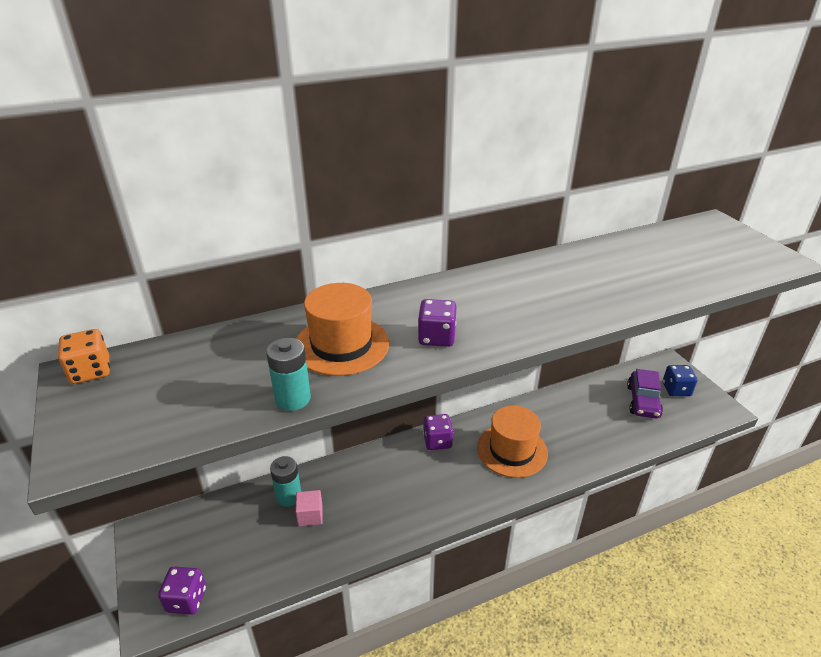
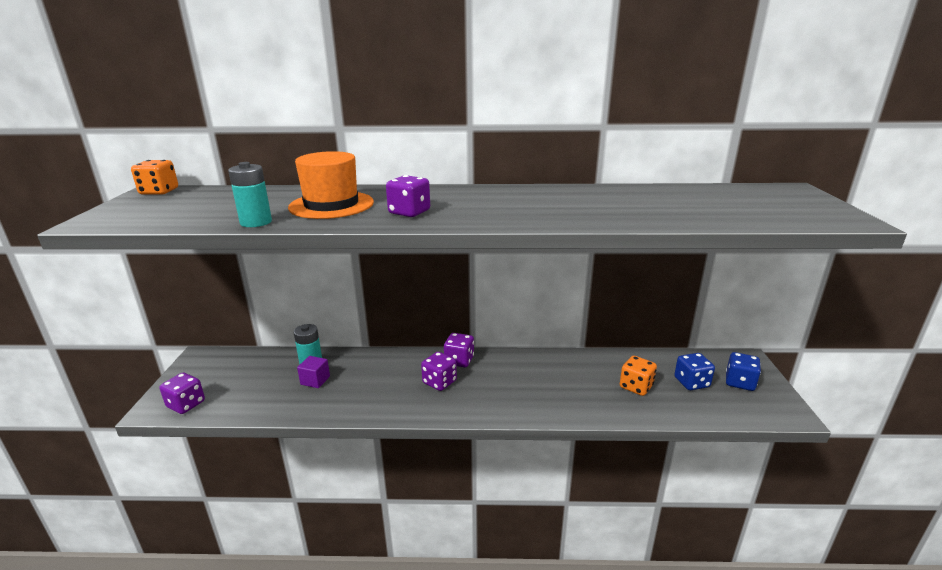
camera: 25 degrees right, 10 degrees down
(310, 515) = (315, 380): pink cube -> purple cube
(437, 473) = (439, 382): none -> purple dice
(512, 450) = (521, 384): orange hat -> none
(605, 420) = (636, 386): none -> orange dice
(643, 401) = (691, 382): purple car -> blue dice

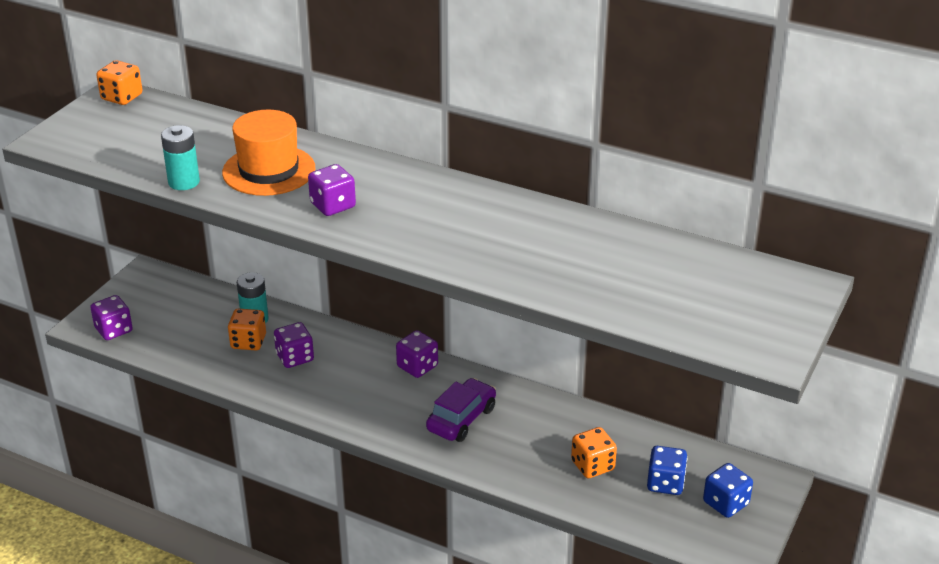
camera: 25 degrees right, 10 degrees up
(315, 380) = (248, 342): purple cube -> orange dice
(439, 382) = (376, 386): purple dice -> purple dice (295, 357)
(520, 385) = (461, 419): none -> purple car

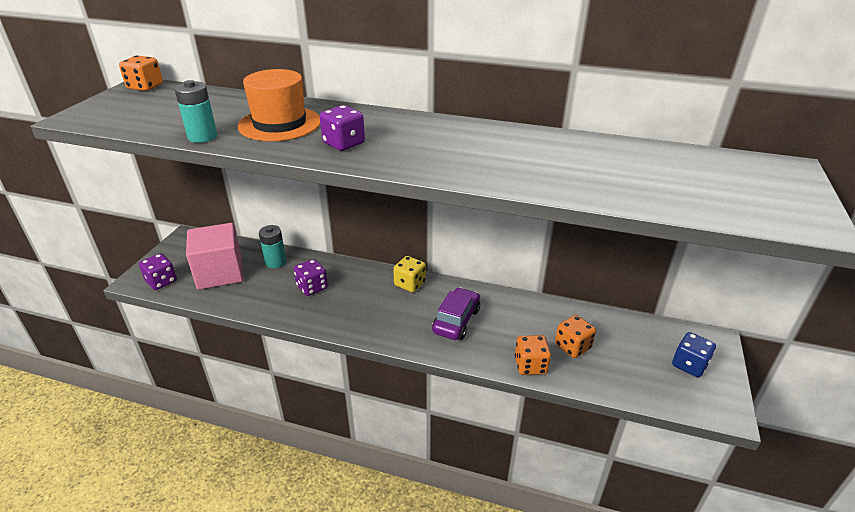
camera: 10 degrees left, 0 degrees up
(184, 327) = (220, 273): none -> pink cube
(248, 342) = (273, 279): orange dice -> orange dice (530, 365)
(417, 366) = (410, 284): purple dice -> yellow dice
(665, 483) = (635, 354): blue dice -> none

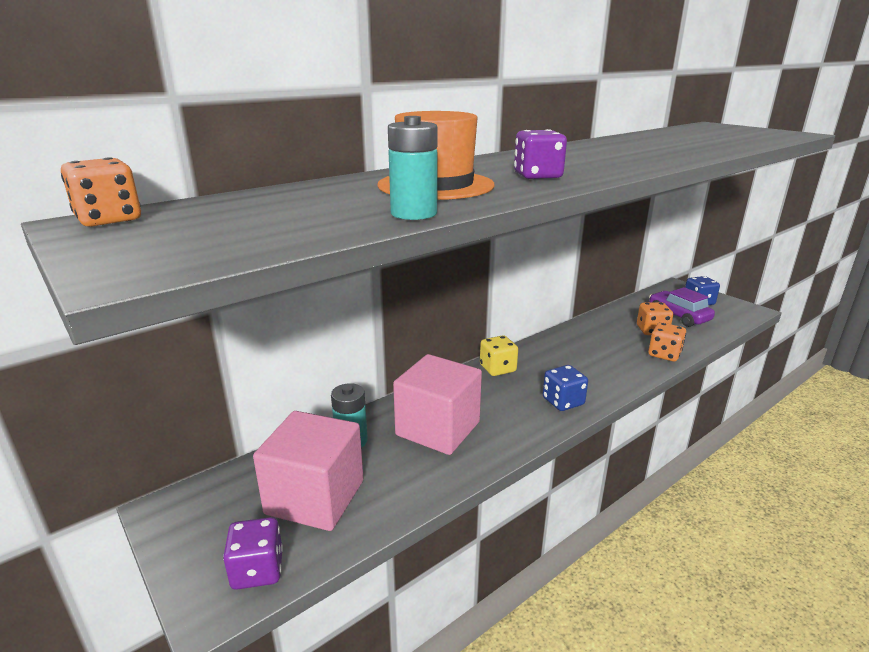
camera: 55 degrees left, 10 degrees down
(312, 287) = (438, 429): purple dice -> pink cube
(392, 329) = (563, 401): none -> blue dice
(456, 321) = (578, 365): purple car -> purple car (678, 316)

